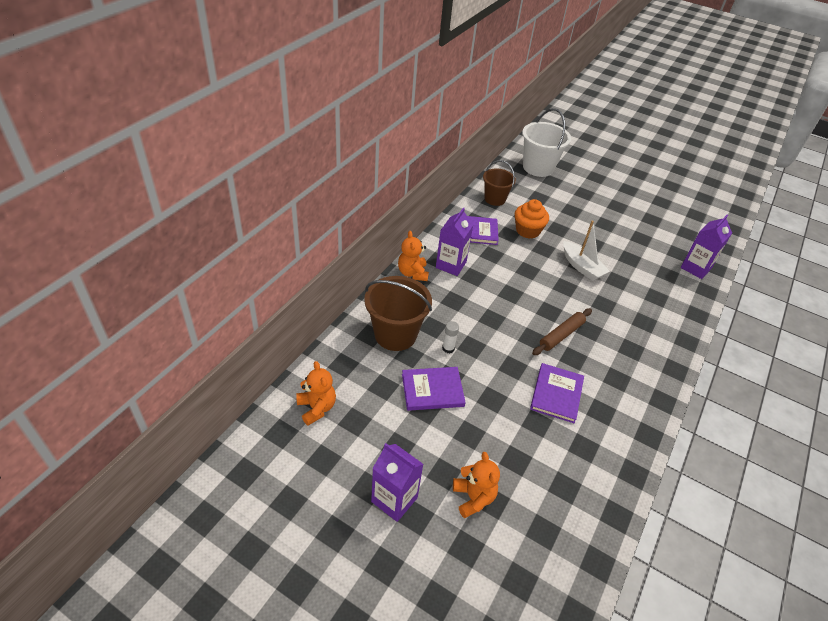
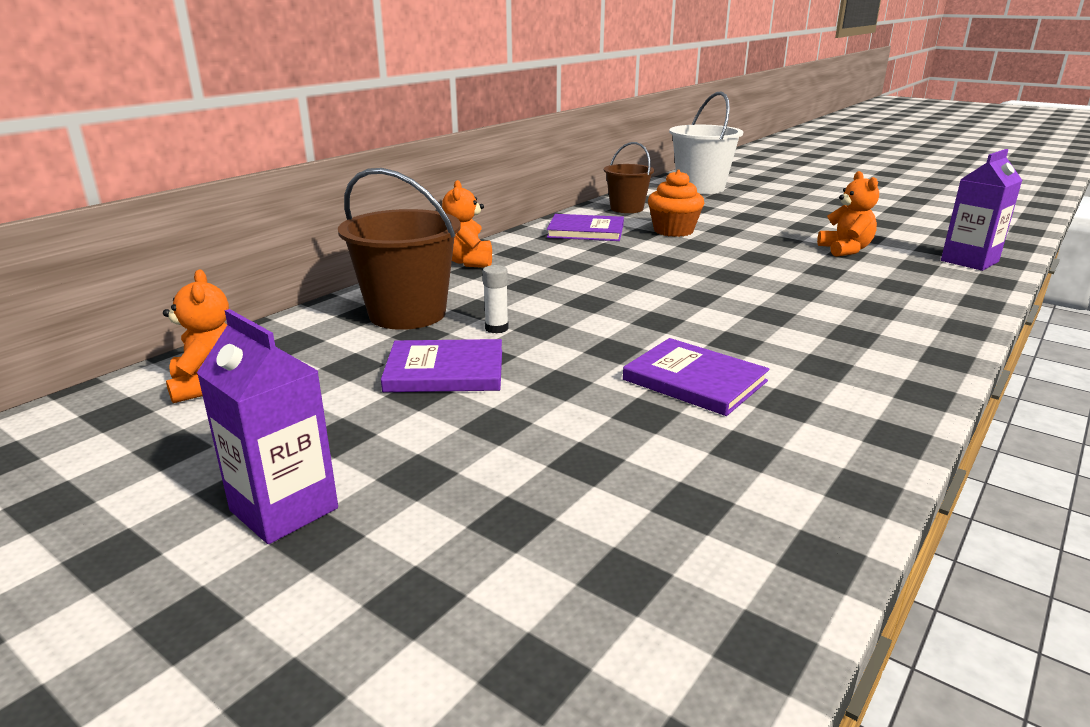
camera: 10 degrees right, 20 degrees down
(451, 265) = (535, 256): purple carton -> none
(473, 498) = (468, 514): orange teddy bear -> orange teddy bear (845, 250)
(556, 394) = (694, 380): purple book -> purple book turned 75 degrees counterclockwise
(561, 335) = (715, 319): brown rolling pin -> none
(582, 267) = (761, 259): white boat -> none

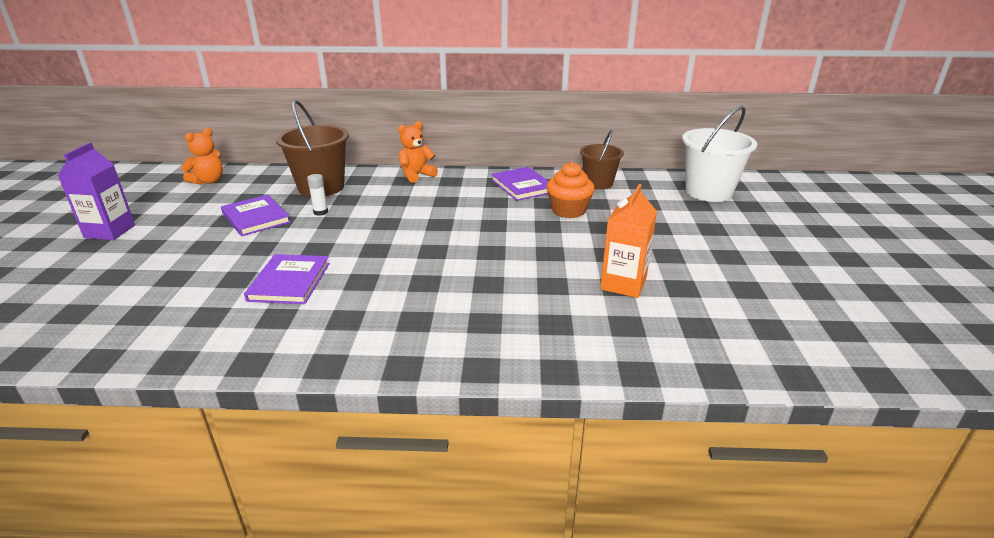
camera: 55 degrees right, 5 degrees up
(845, 250) = (623, 284): orange teddy bear -> orange carton
(969, 261) = (683, 351): purple carton -> none

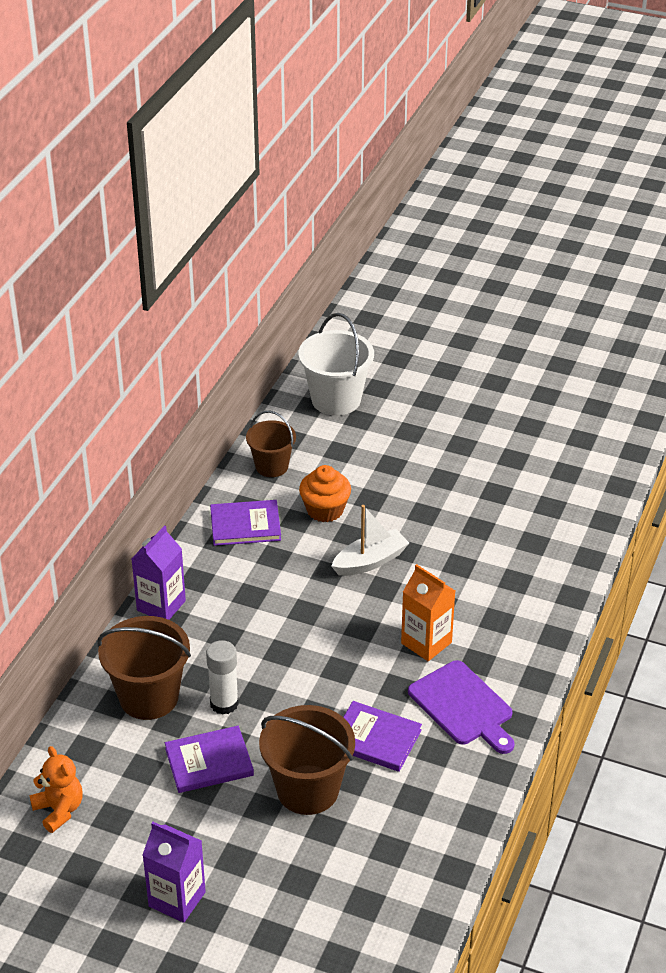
camera: 70 degrees left, 10 degrees up
(223, 261) = (307, 790): none -> brown bucket
(320, 212) = (224, 703): white glue stick -> white glue stick, size x1.64
(344, 323) = (463, 706): none -> purple cutting board
(416, 175) = (161, 605): orange teddy bear -> purple carton
(521, 240) = (370, 561): none -> white boat
(623, 284) = (476, 523): orange carton -> orange carton (426, 643)

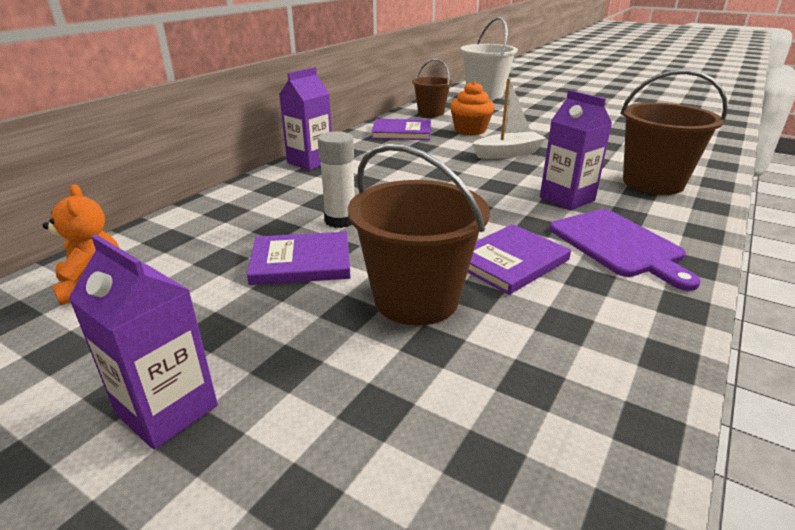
camera: 10 degrees right, 10 degrees down
(149, 697) = (264, 210): brown bucket -> brown bucket (653, 183)
(375, 739) = (510, 261): purple book -> purple book turned 75 degrees counterclockwise
(426, 643) = (567, 199): orange carton -> purple carton

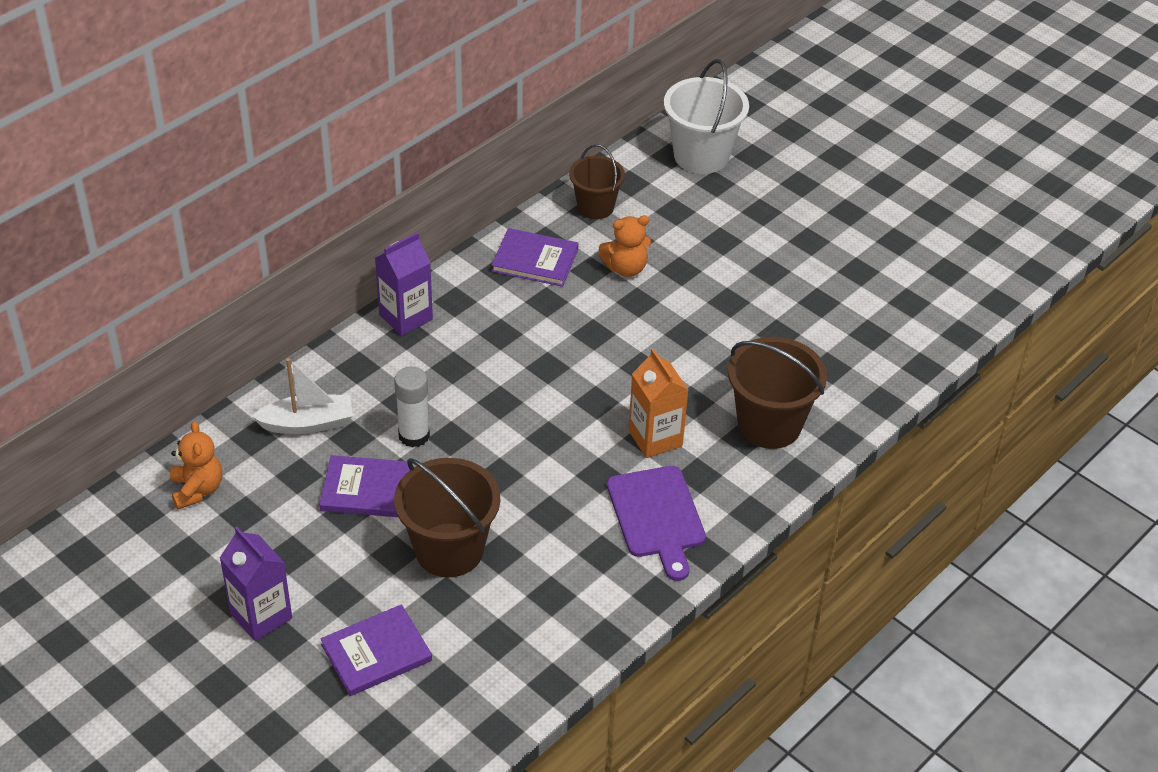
camera: 10 degrees right, 15 degrees up
(470, 130) = (626, 268): orange cupcake -> orange teddy bear
(508, 153) = (643, 335): white boat -> white boat (307, 423)
(510, 261) = (546, 521): purple book -> purple book (376, 653)
(567, 199) = (655, 438): purple carton -> orange carton

